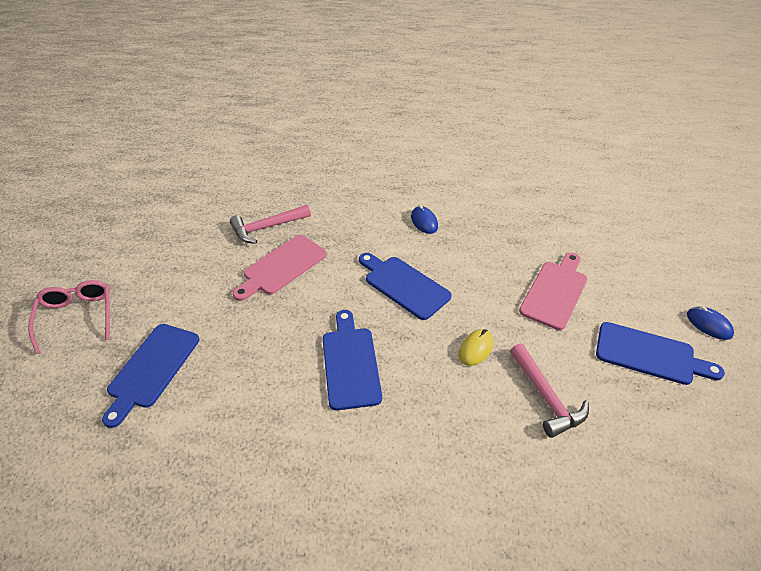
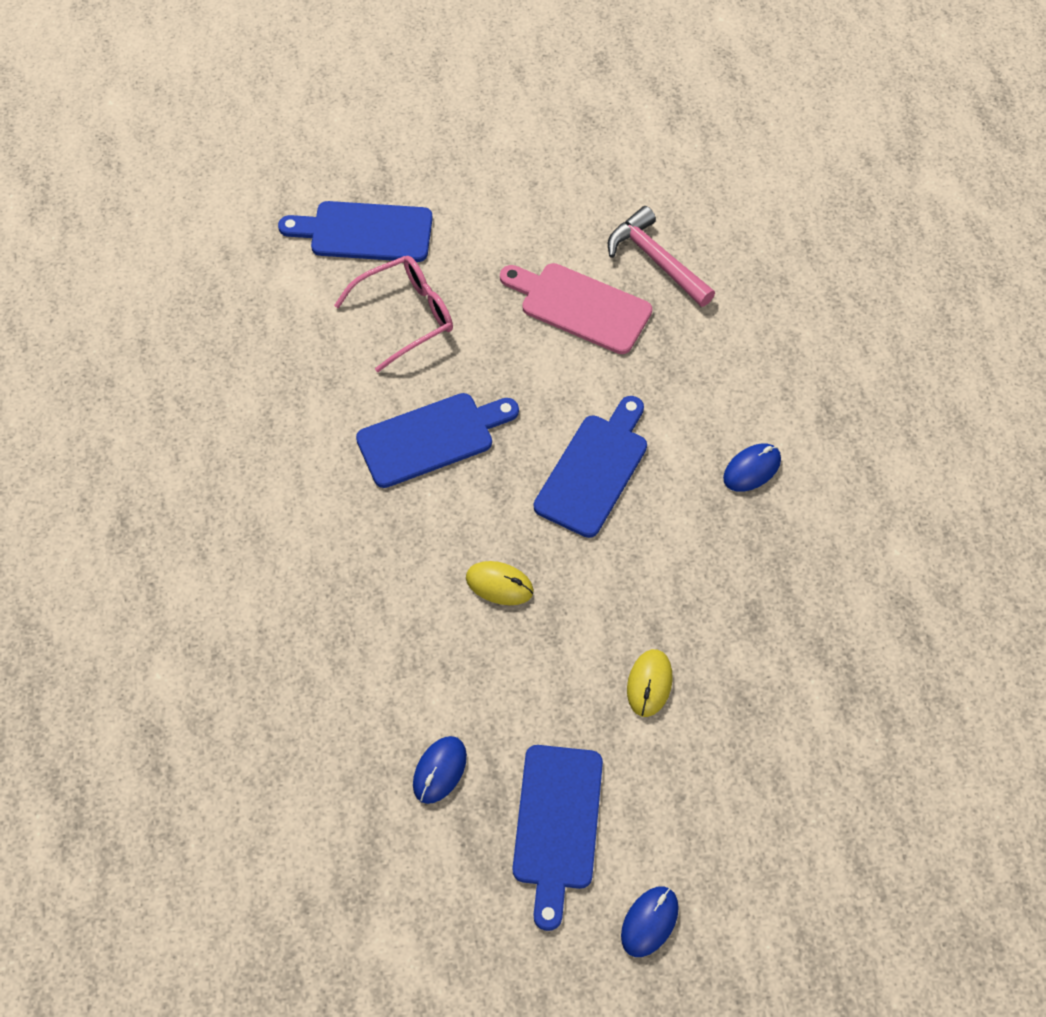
camera: 75 degrees right, 15 degrees up
(77, 317) = (420, 122): pink glasses -> pink glasses (406, 316)
(546, 397) = (440, 682): pink hammer -> none
(555, 292) = (649, 684): pink cutting board -> yellow mouse
(613, 410) = (439, 770): none -> blue mouse

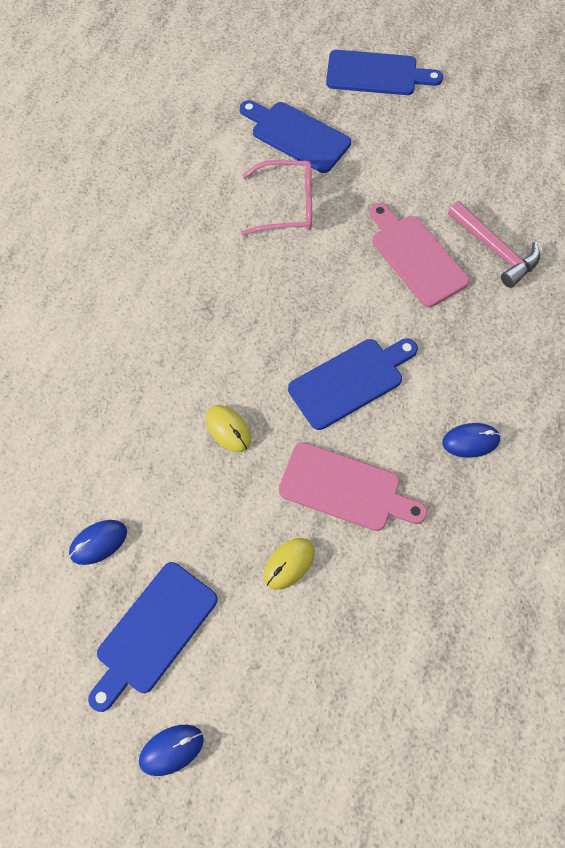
camera: 30 degrees right, 5 degrees up
(431, 438) = (249, 300): blue cutting board -> blue cutting board (376, 74)
(656, 260) = (495, 250): pink hammer -> pink hammer turned 150 degrees clockwise
(658, 581) = (345, 489): none -> pink cutting board

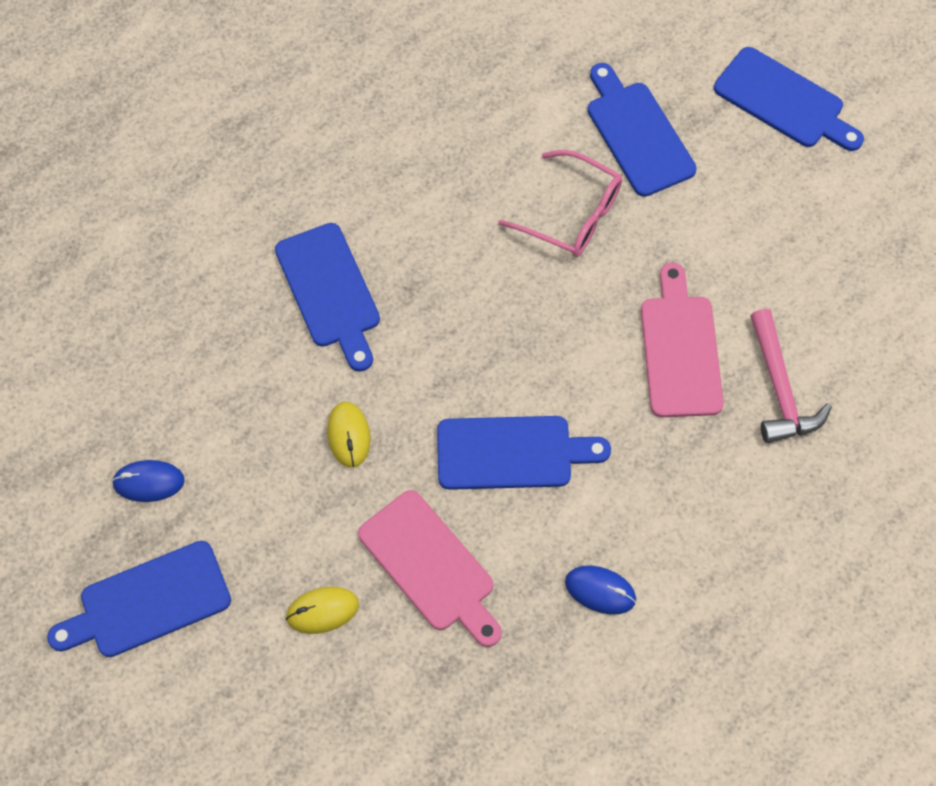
camera: 30 degrees right, 0 degrees up
(150, 337) = (329, 291): none -> blue cutting board
(171, 750) = (97, 725): blue mouse -> none

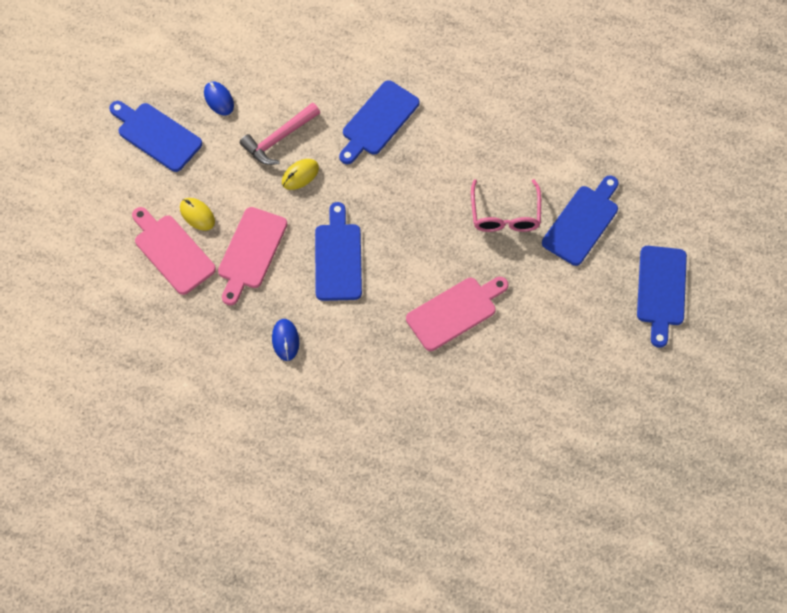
camera: 60 degrees right, 0 degrees up
(361, 678) = (172, 251): none -> pink cutting board
(511, 453) = (338, 258): blue cutting board -> blue cutting board turned 150 degrees counterclockwise
(779, 388) = (463, 375): pink hammer -> pink hammer (279, 138)

